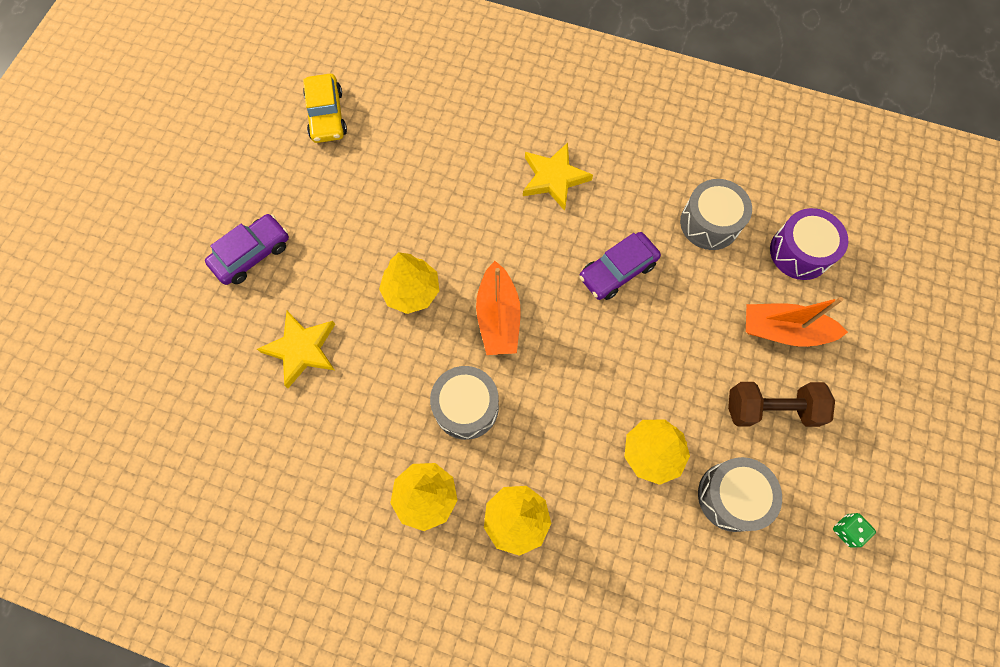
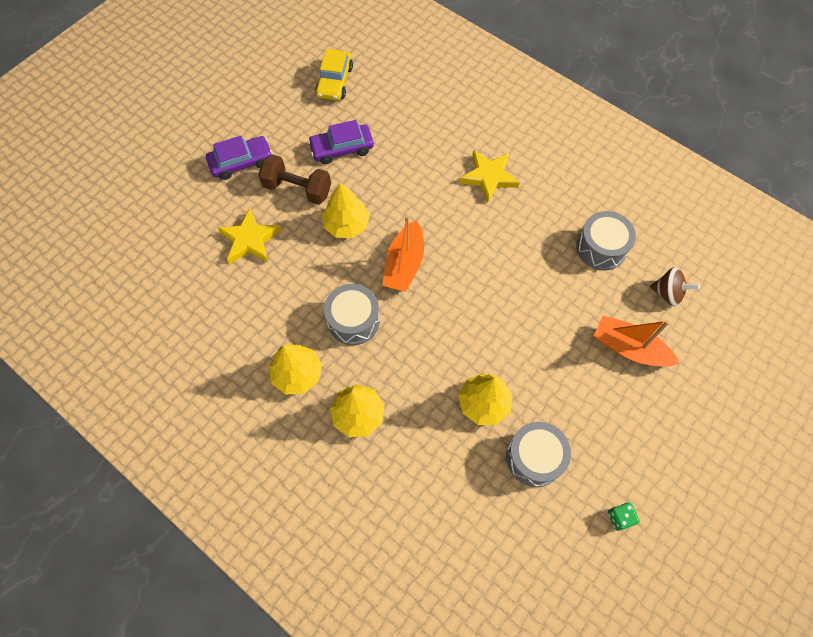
camera: 20 degrees right, 5 degrees down
(617, 271) = (511, 260): purple car -> purple car (342, 149)
(771, 409) = (594, 404): brown dumbbell -> brown dumbbell (297, 189)
(800, 252) = (668, 293): purple drum -> brown spinning top

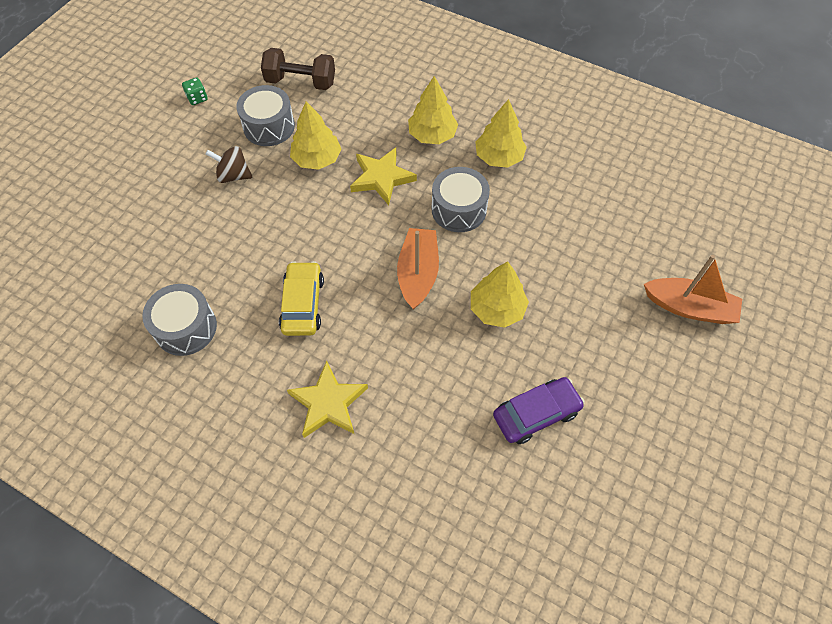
camera: 170 degrees right, 5 degrees down
(241, 162) = (660, 371): purple car -> none
(250, 240) = (602, 274): yellow star -> yellow star (381, 178)
(297, 189) = (572, 345): brown dumbbell -> brown dumbbell (301, 82)
(334, 81) = (586, 535): yellow car -> yellow car (302, 304)
(629, 348) = (169, 225): orange boat -> orange boat (689, 307)
(668, 293) = (115, 286): brown spinning top -> brown spinning top (233, 175)

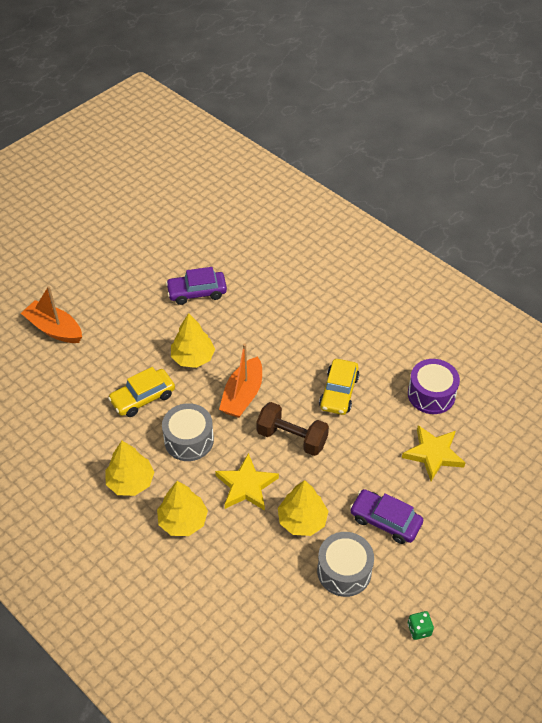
camera: 165 degrees left, 10 degrees down
(186, 328) = (431, 394): grey drum -> purple drum
(233, 175) = (385, 521): brown spinning top -> purple car
(301, 82) = (300, 625): brown dumbbell -> brown dumbbell (292, 438)
(328, 403) = (332, 326): yellow star -> yellow star (433, 454)
(531, 244) = (143, 398): none -> yellow car

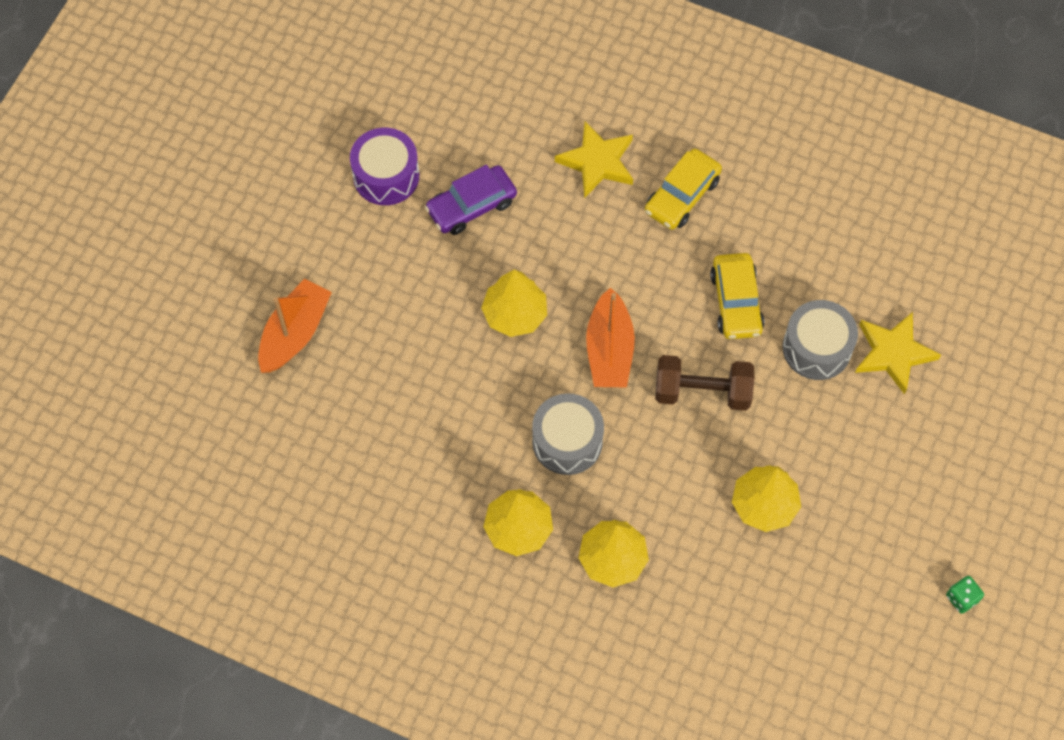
camera: 20 degrees left, 15 degrees up
(54, 329) = (295, 333): orange boat -> orange boat turned 105 degrees clockwise
(143, 398) = (475, 399): yellow car -> yellow car (682, 196)
(246, 486) = (672, 481): yellow star -> yellow star (597, 162)
(344, 571) = (843, 555): grey drum -> grey drum (816, 348)
(385, 521) = (868, 469): purple car -> none
(431, 394) = (858, 265): purple drum -> purple drum (386, 176)

